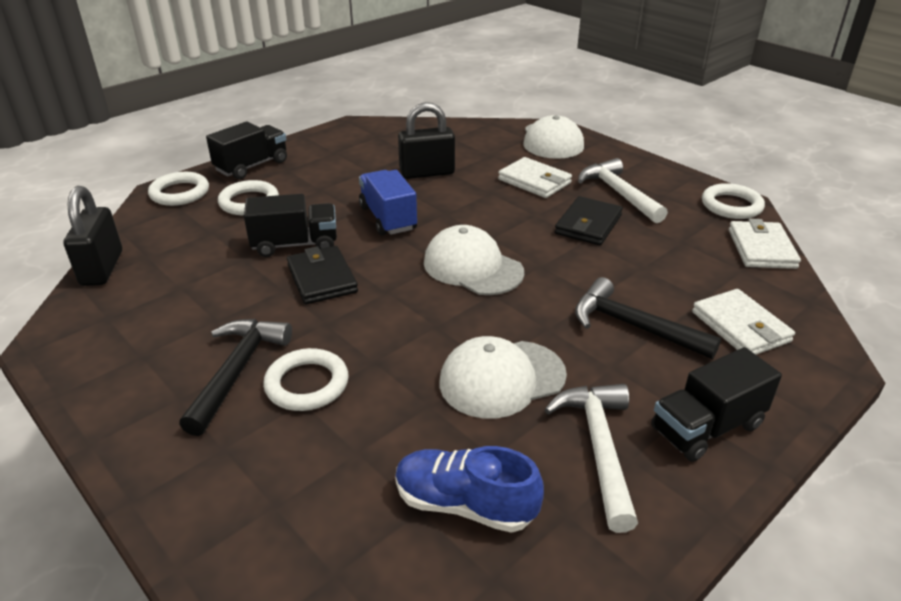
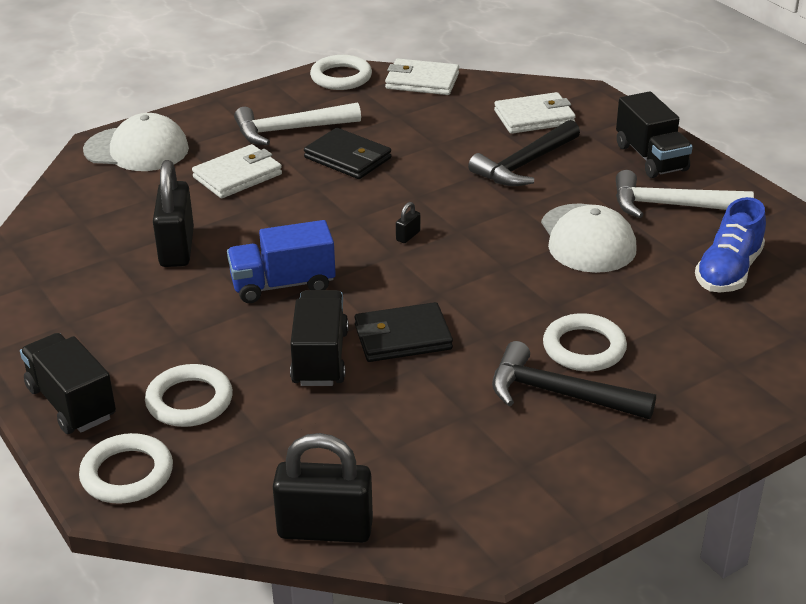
camera: 80 degrees left, 0 degrees up
(472, 267) = (408, 236): white cap -> black padlock

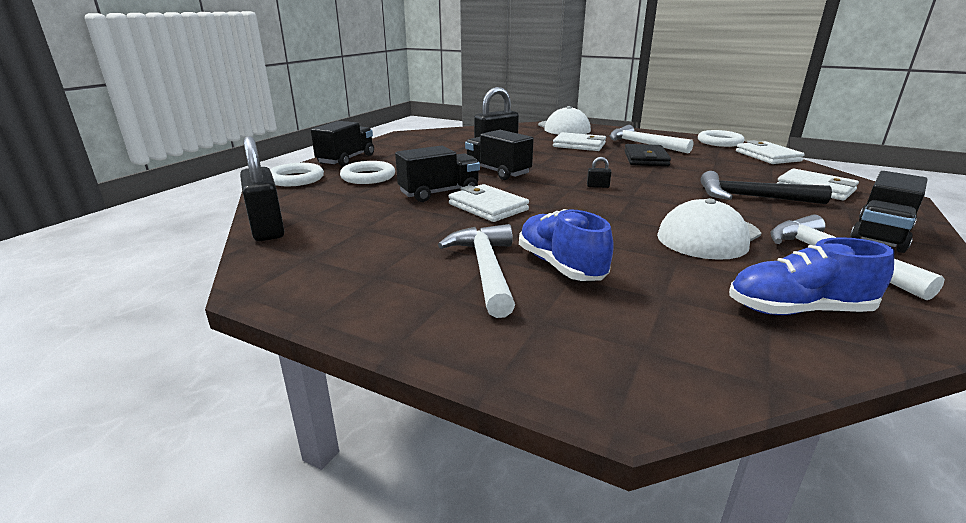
camera: 60 degrees right, 10 degrees down
(283, 285) = (497, 172): blue truck -> black truck
(403, 337) = (488, 207): black wallet -> white wallet
(559, 394) = (485, 269): black hammer -> white hammer
(584, 348) = (560, 266): white ring -> blue shoe

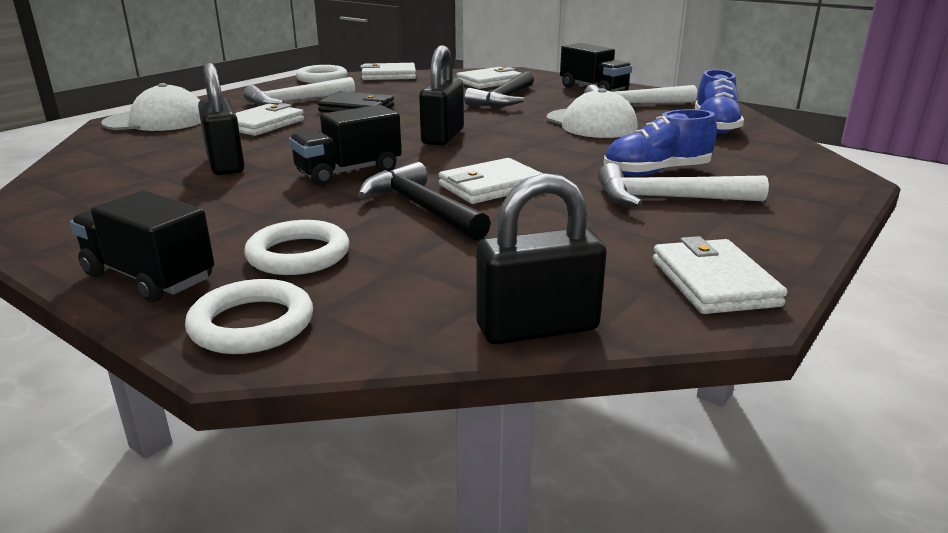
camera: 80 degrees left, 0 degrees up
(309, 280) = (713, 282): none -> white wallet
(439, 193) = (421, 208): black truck -> black hammer
(598, 186) = (443, 137): black padlock -> black padlock, size x2.48

